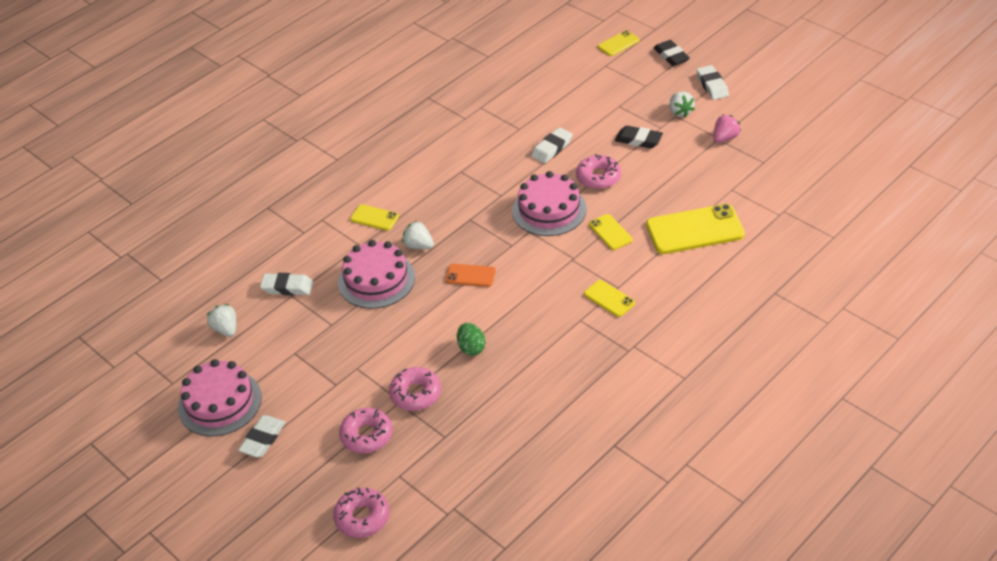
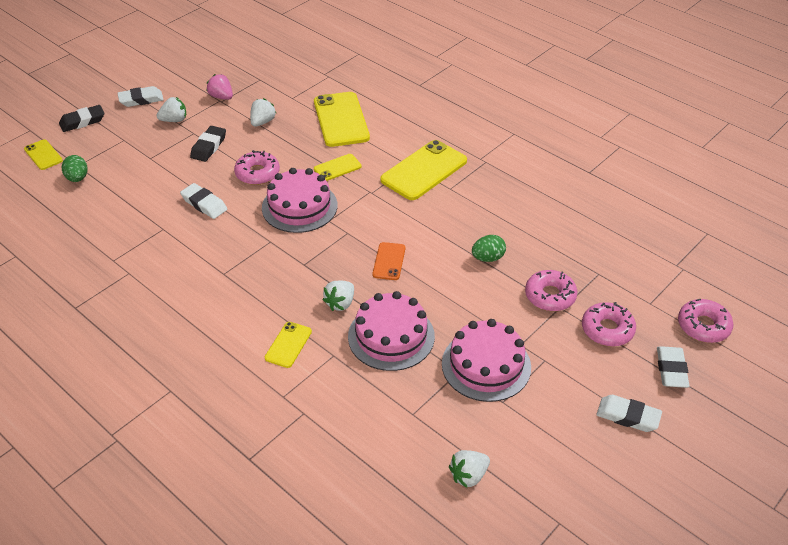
camera: 95 degrees left, 0 degrees up
(220, 402) = (583, 465): pink cake -> pink cake (486, 365)
(287, 287) = (399, 419): white eraser -> white eraser (671, 370)
(586, 69) = (77, 178): none -> green egg
(609, 298) = (424, 170): yellow phone -> yellow phone, size x1.94
(684, 172) = (262, 122): none -> white strawberry

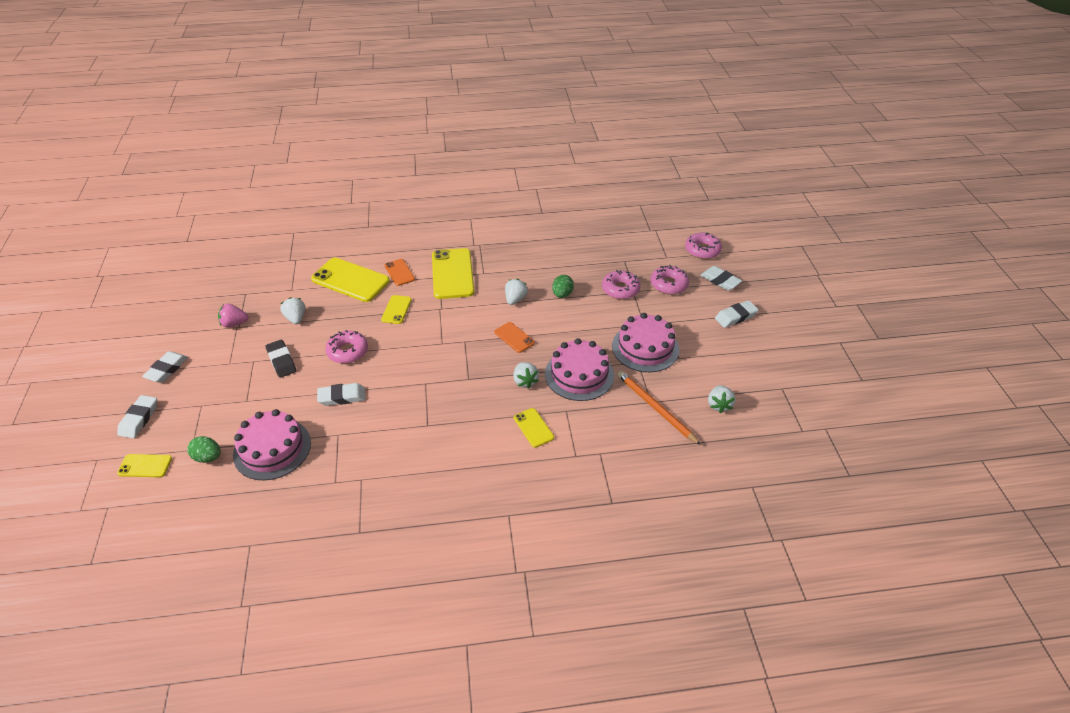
camera: 50 degrees left, 0 degrees up
(82, 121) = (139, 419): black eraser -> white eraser
(174, 120) = (222, 363): white strawberry -> white strawberry (515, 299)
(299, 206) = (410, 349): pink cake -> pink cake (272, 449)
(385, 139) = (399, 272): none -> orange phone
(407, 423) = (655, 408): none -> orange pencil

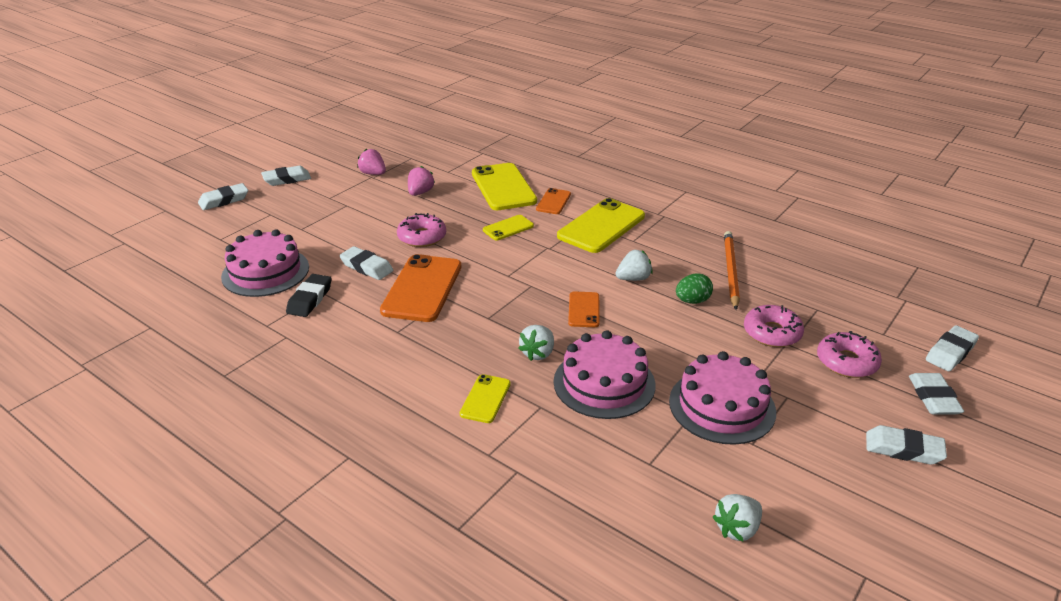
camera: 45 degrees right, 10 degrees down
(145, 466) = (181, 231): yellow phone -> none
(208, 457) = (221, 250): green egg -> none
(281, 361) = (365, 216): black eraser -> black eraser (310, 299)
(296, 318) = (420, 192): white strawberry -> pink strawberry
(401, 387) = (422, 288): none -> orange phone
(655, 408) = (646, 474): orange pencil -> orange pencil (730, 271)
(702, 250) = (950, 352): pink donut -> white eraser

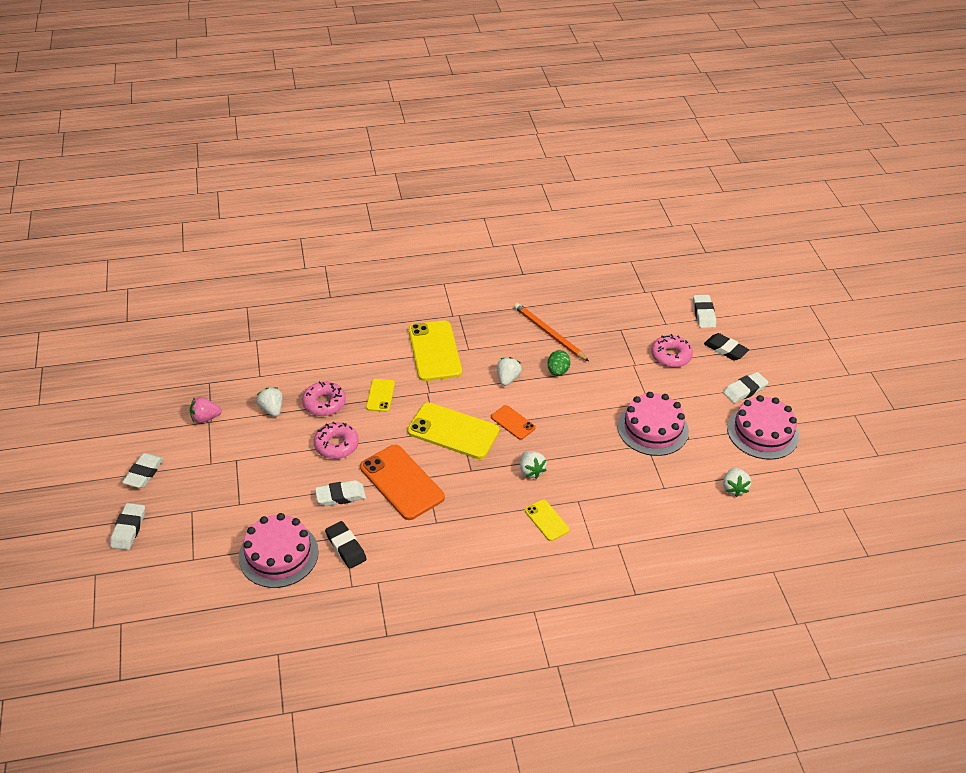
camera: 50 degrees left, 10 degrees up
(420, 192) = (272, 409): pink strawberry -> white strawberry
(503, 187) = (323, 362): yellow phone -> yellow phone (453, 431)
(553, 202) = (376, 351): orange phone -> none
(604, 383) = (587, 461): pink cake -> pink cake (762, 432)
(772, 333) = (619, 363): pink donut -> pink donut (324, 403)
(933, 398) = (725, 349): white eraser -> black eraser

